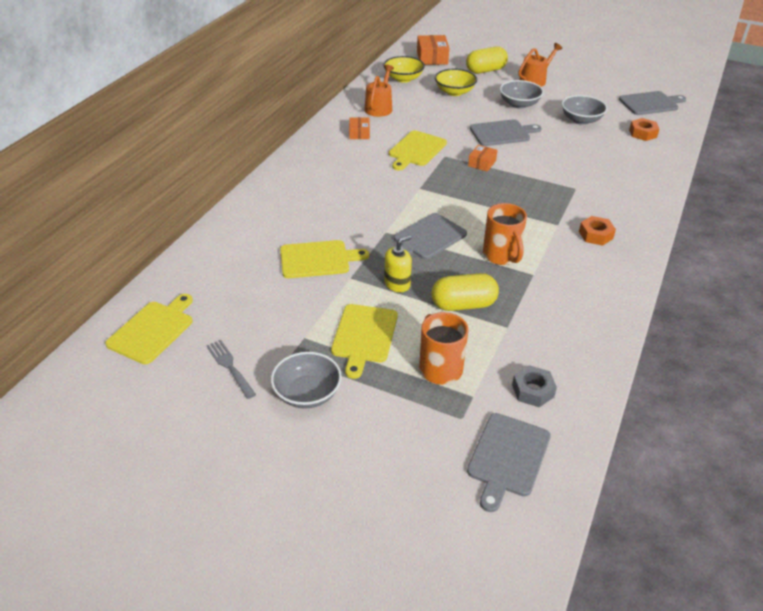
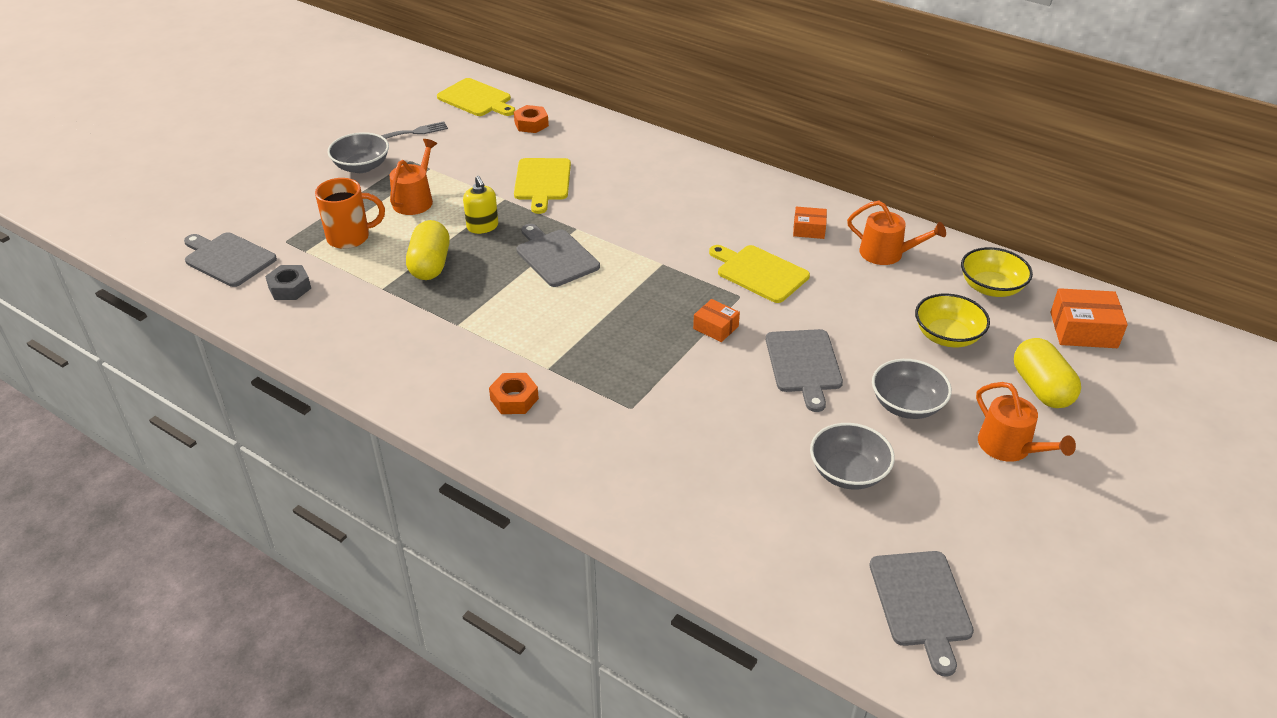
camera: 100 degrees right, 0 degrees up
(364, 336) = (415, 200): yellow cutting board -> orange watering can
(501, 256) = (501, 307): orange mug -> none
(643, 133) = (794, 547): orange nut -> orange nut (531, 124)

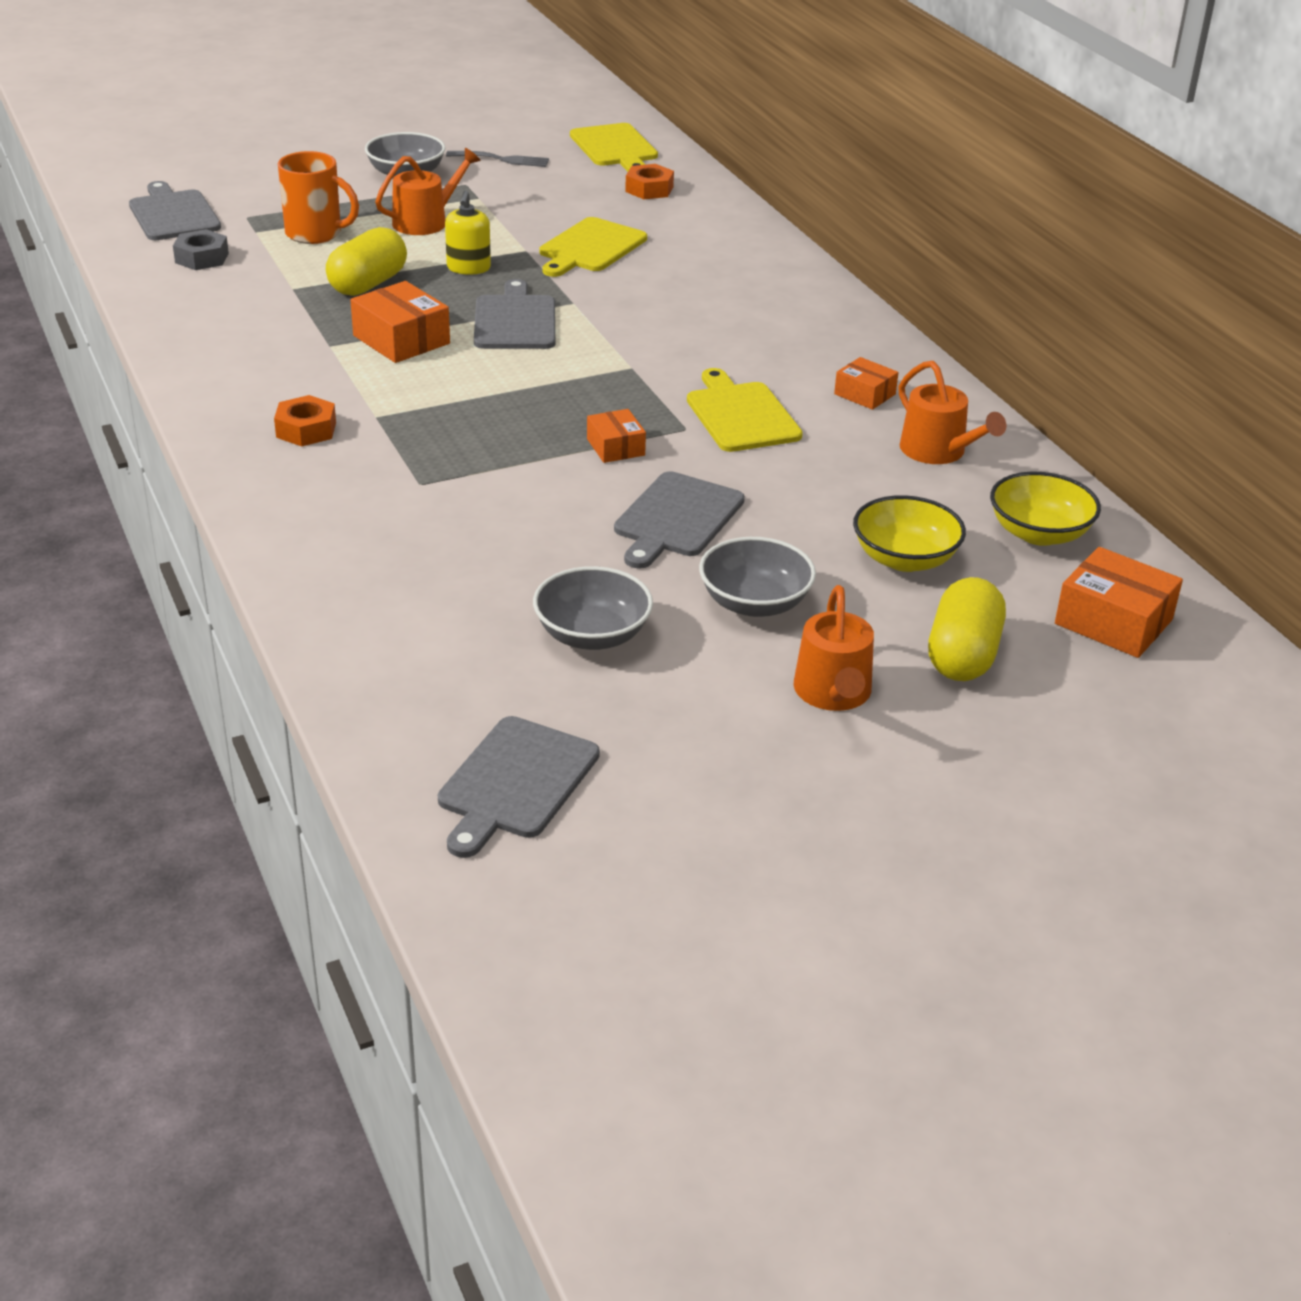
camera: 30 degrees right, 5 degrees down
(499, 300) = (401, 340): none -> orange box

